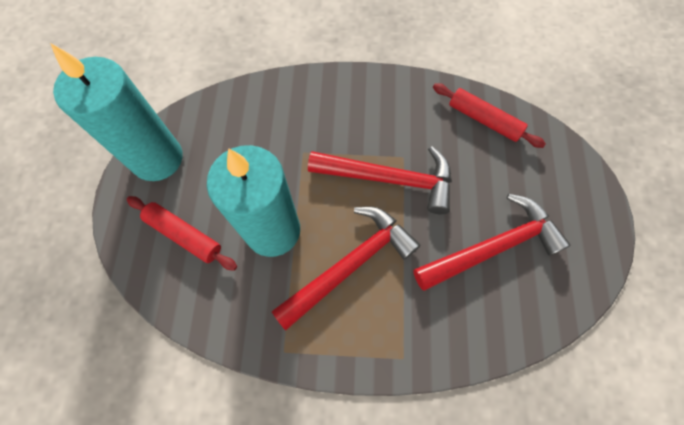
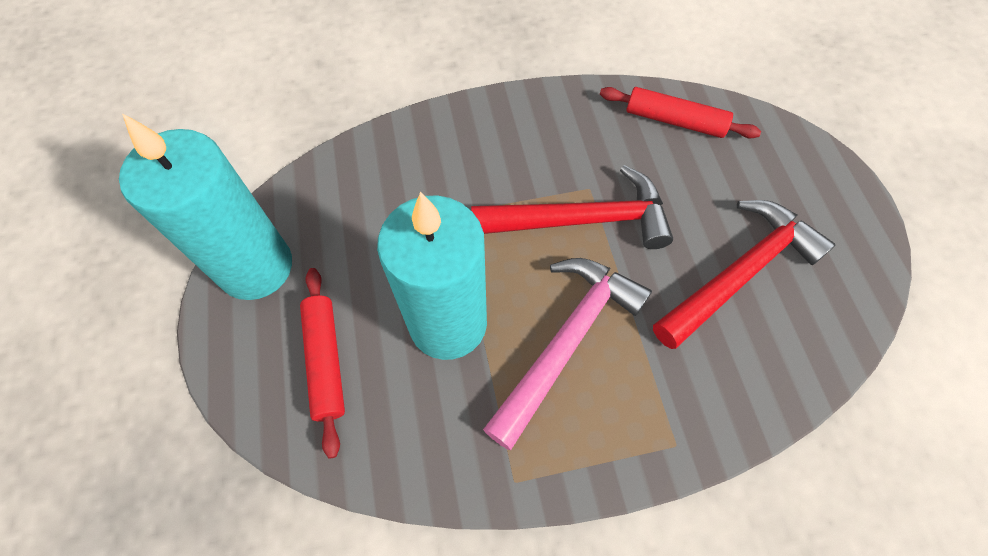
camera: 15 degrees left, 5 degrees down
(184, 235) = (325, 361): red rolling pin -> red rolling pin turned 60 degrees clockwise
(350, 264) = (566, 341): red hammer -> pink hammer

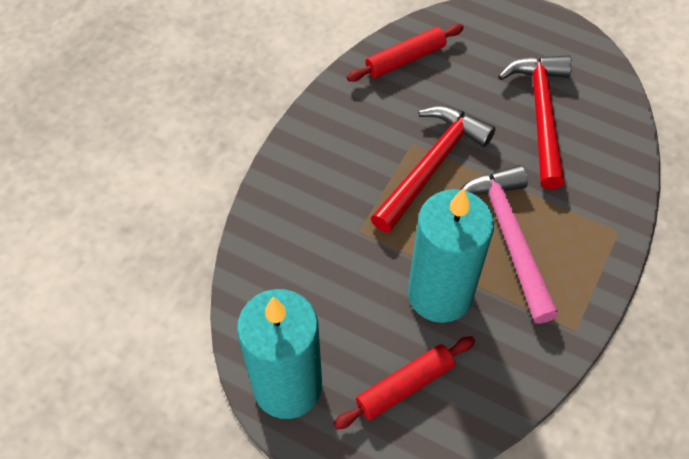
camera: 50 degrees left, 5 degrees down
(325, 361) = (405, 386): red rolling pin -> red rolling pin turned 60 degrees counterclockwise

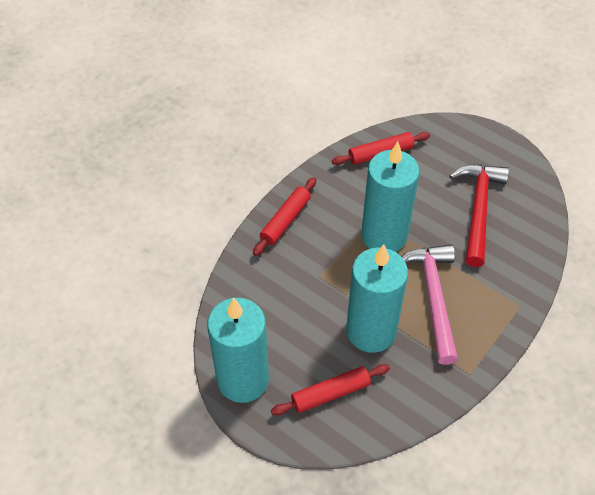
camera: 10 degrees right, 5 degrees down
(302, 164) = (285, 220): none -> red rolling pin
(431, 165) = (384, 236): red hammer -> turquoise candle

